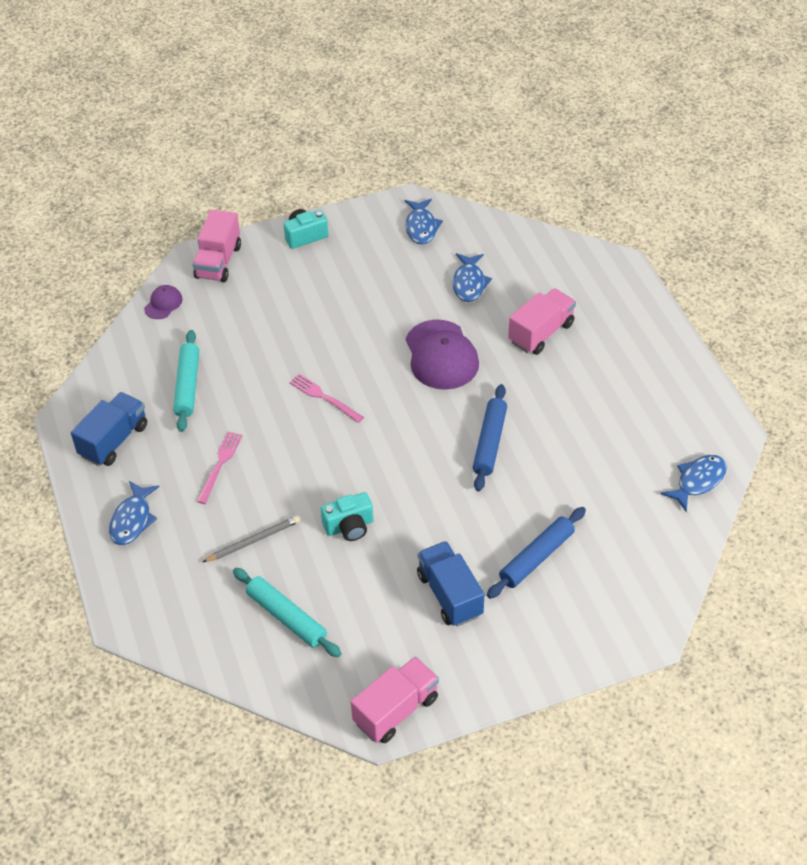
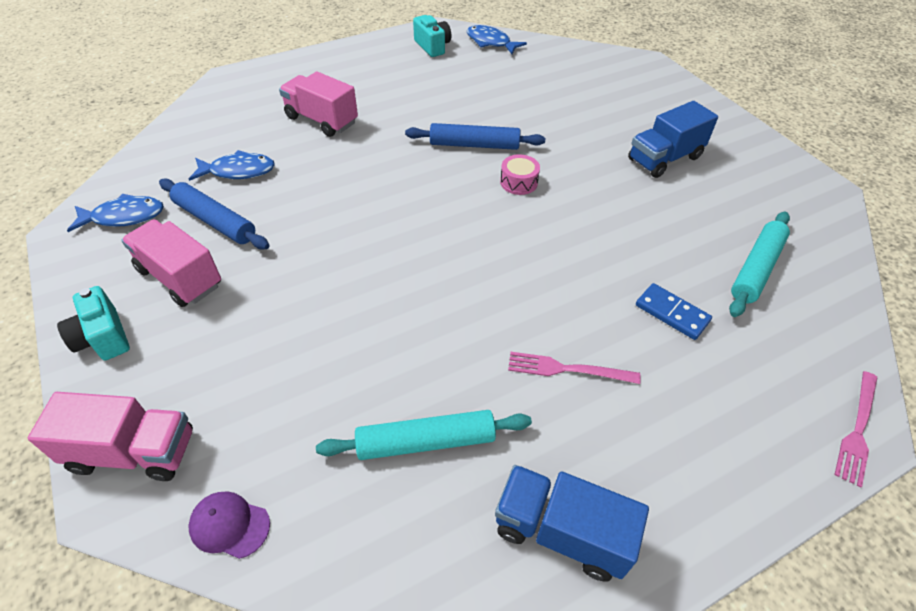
camera: 100 degrees left, 0 degrees up
(132, 519) = (700, 462): blue fish -> none
(253, 540) = (672, 313): grey pencil -> blue domino
(324, 397) = (430, 276): pink fork -> pink fork (857, 429)
(349, 526) = (616, 233): turquoise camera -> turquoise camera (432, 47)
(396, 710) = (804, 181): pink truck -> pink truck (180, 277)
(428, 468) = (518, 182): none -> pink drum
(441, 355) = (354, 184): purple cap -> none
(536, 557) = (599, 113): blue rolling pin -> blue rolling pin (215, 221)

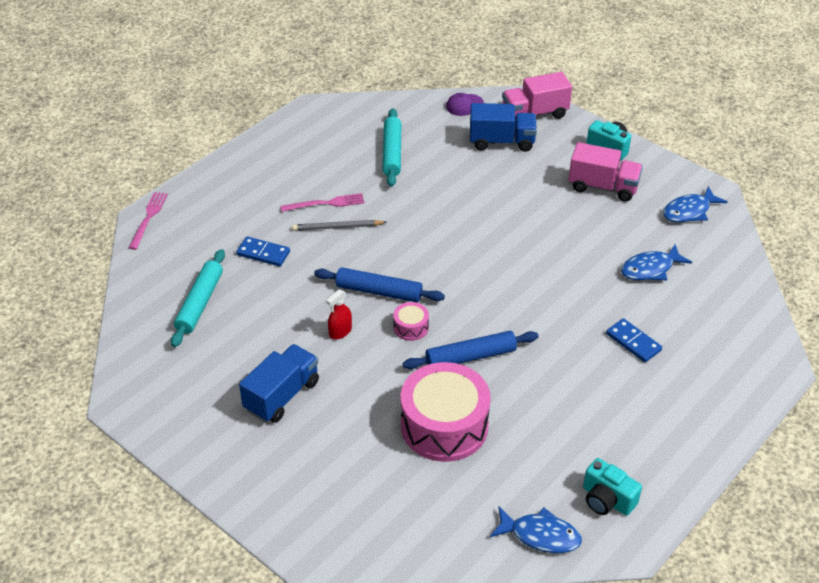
camera: 160 degrees right, 5 degrees down
(215, 221) = (622, 226): blue rolling pin -> blue rolling pin (379, 291)
(229, 525) = (464, 105): purple cap -> purple cap turned 150 degrees clockwise
(321, 120) = (633, 342): pink truck -> blue domino
(425, 442) = (392, 153): turquoise rolling pin -> turquoise rolling pin turned 60 degrees counterclockwise
(525, 106) = (444, 426): none -> pink drum
(561, 323) = (337, 227): none -> grey pencil
(561, 532) = (309, 140): blue truck -> blue truck (501, 141)
(594, 197) = (340, 332): none -> red spray bottle

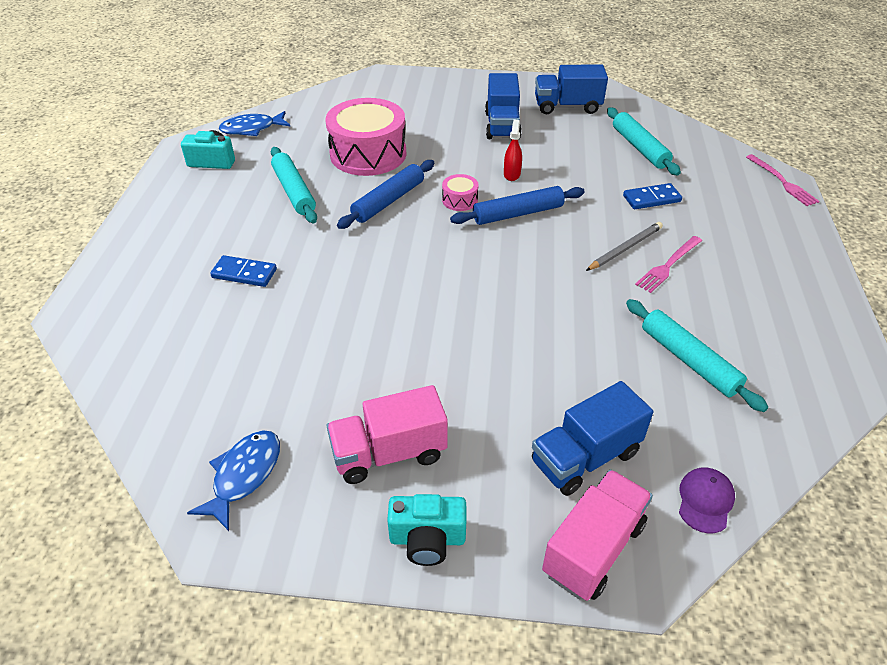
camera: 145 degrees right, 0 degrees up
(190, 387) = (567, 107): none -> blue truck
(547, 412) = (294, 191): none -> turquoise rolling pin
(650, 269) = (262, 360): blue fish -> none

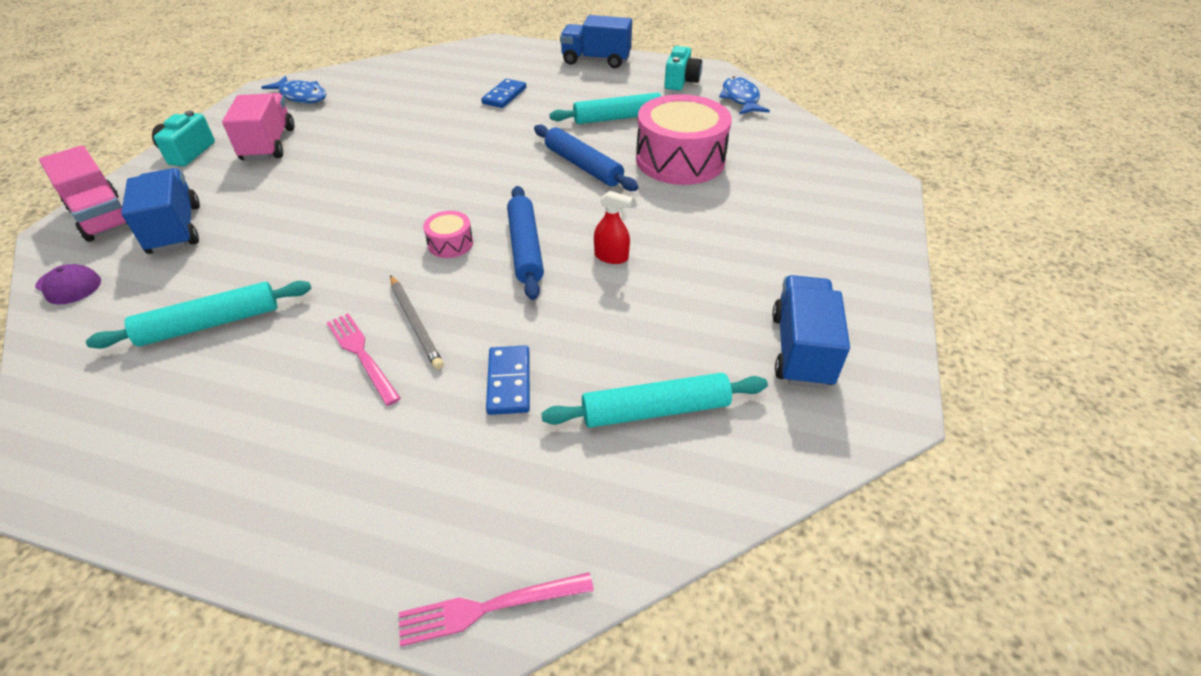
camera: 100 degrees right, 0 degrees up
(460, 200) = (568, 210): pink drum -> pink drum (450, 243)
(502, 125) = (739, 268): blue truck -> blue truck (596, 60)

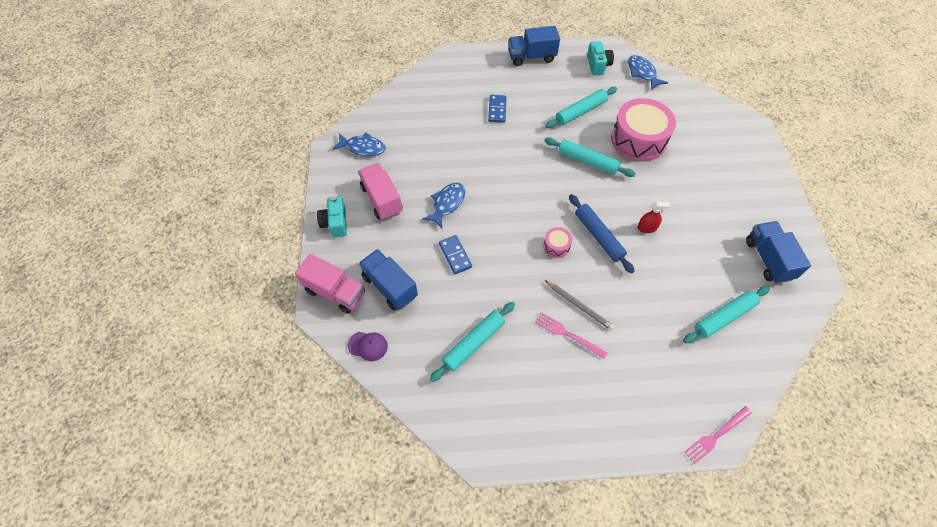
camera: 20 degrees left, 15 degrees up
(345, 166) = (447, 204): none -> blue fish
(509, 382) = (649, 325): blue domino -> blue domino (455, 255)
(583, 166) = (587, 161): blue rolling pin -> turquoise rolling pin

